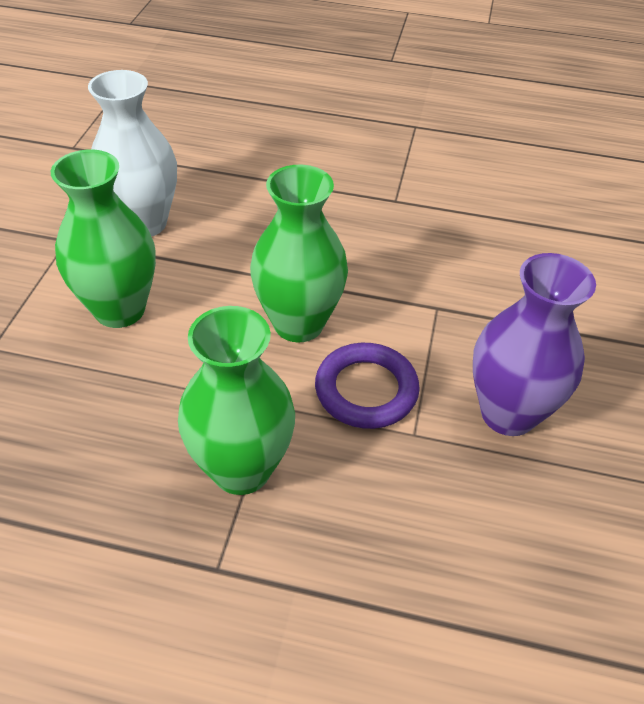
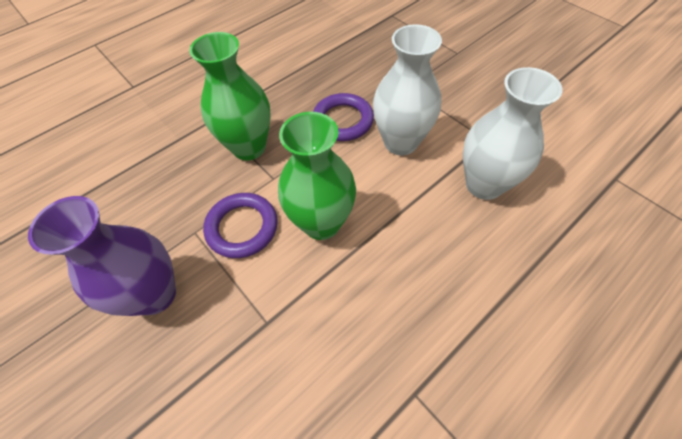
camera: 130 degrees right, 10 degrees up
(113, 386) = (343, 121): none -> purple ring
(119, 309) = (400, 142): green vase -> white vase

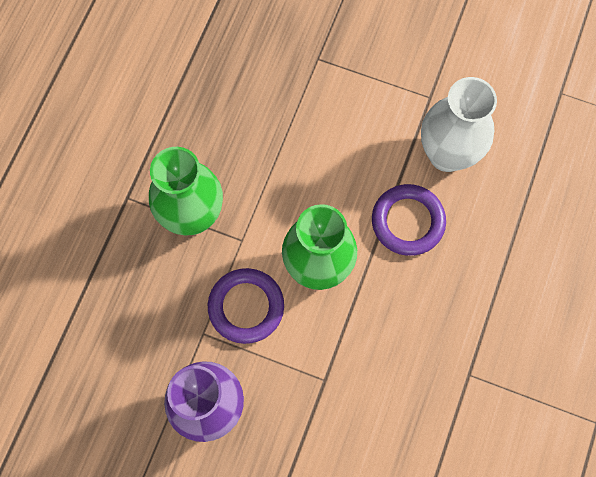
camera: 30 degrees left, 15 degrees up
(343, 121) = (272, 137): purple ring -> purple ring (408, 221)
(400, 142) = (346, 139): white vase -> none

